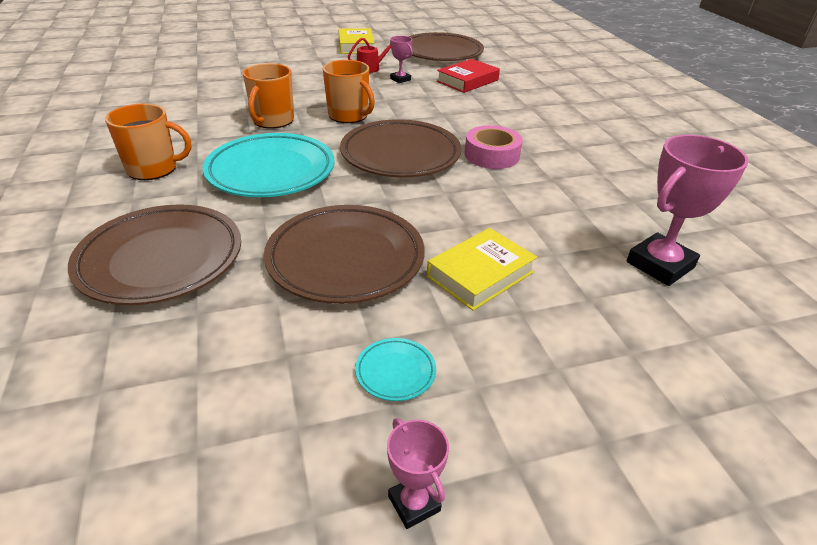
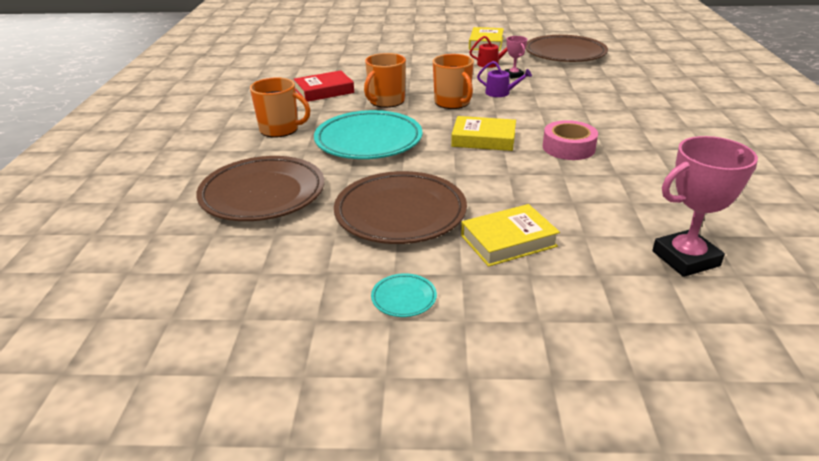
camera: 20 degrees right, 5 degrees down
(395, 100) = (500, 93): none -> purple watering can
(400, 155) = (483, 139): brown plate -> yellow book
(414, 503) = (378, 384): pink trophy -> none
(467, 81) = (578, 81): red book -> red book (324, 91)

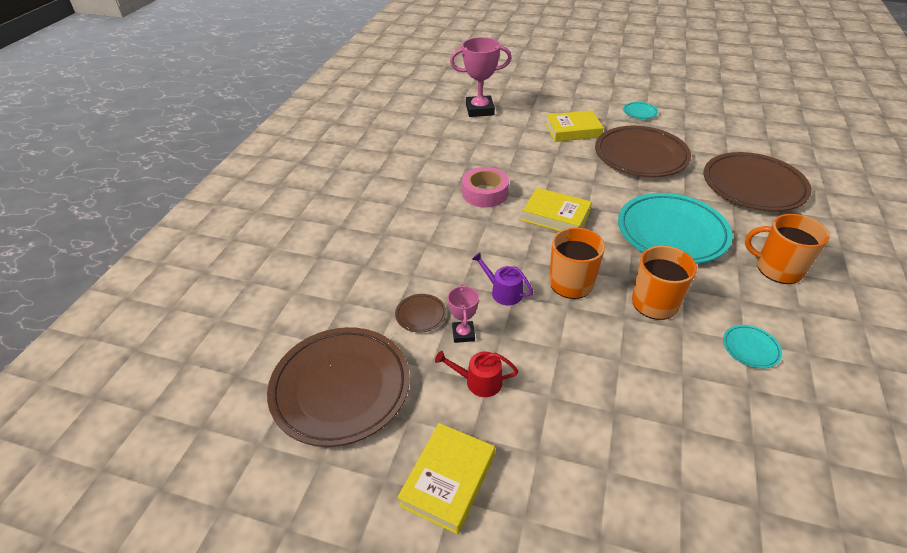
camera: 165 degrees left, 10 degrees up
(324, 91) = (750, 348): red book -> turquoise plate
(548, 78) = (421, 315): none -> brown plate

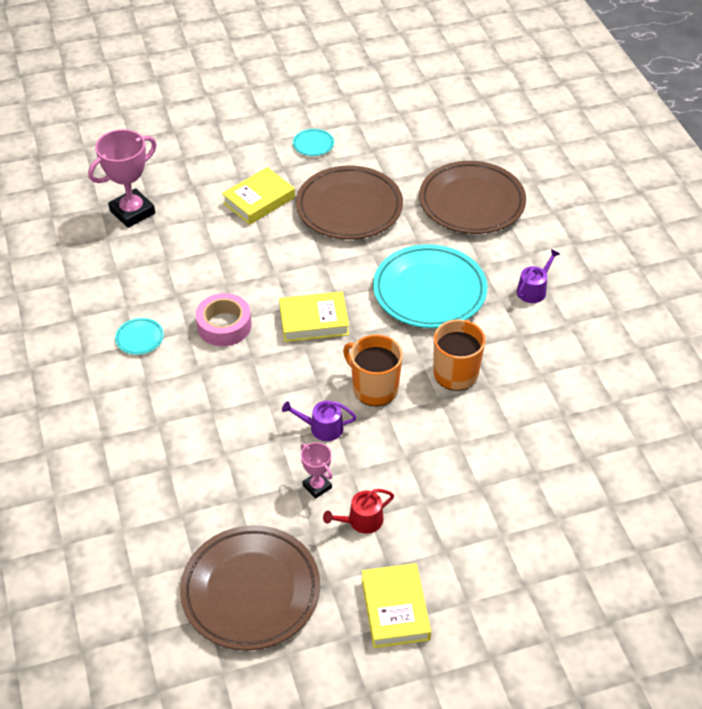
camera: 35 degrees left, 5 degrees up
(421, 315) = (265, 489): brown plate -> none
(750, 348) = (548, 379): turquoise plate -> turquoise plate (140, 338)
(777, 269) = (533, 289): orange mug -> purple watering can

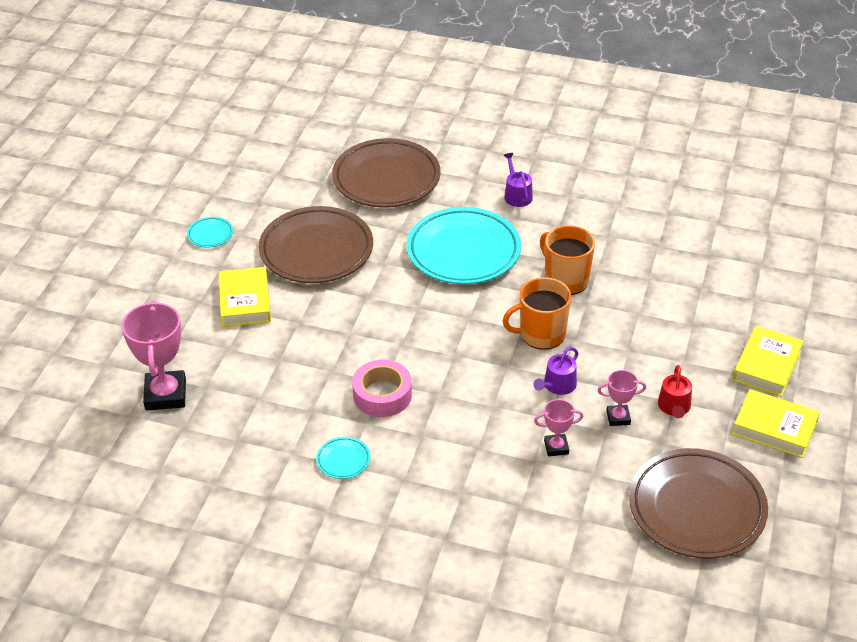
camera: 55 degrees left, 5 degrees down
(250, 460) = (556, 447): none -> pink trophy
(314, 321) = (431, 335): yellow book -> yellow book (766, 366)

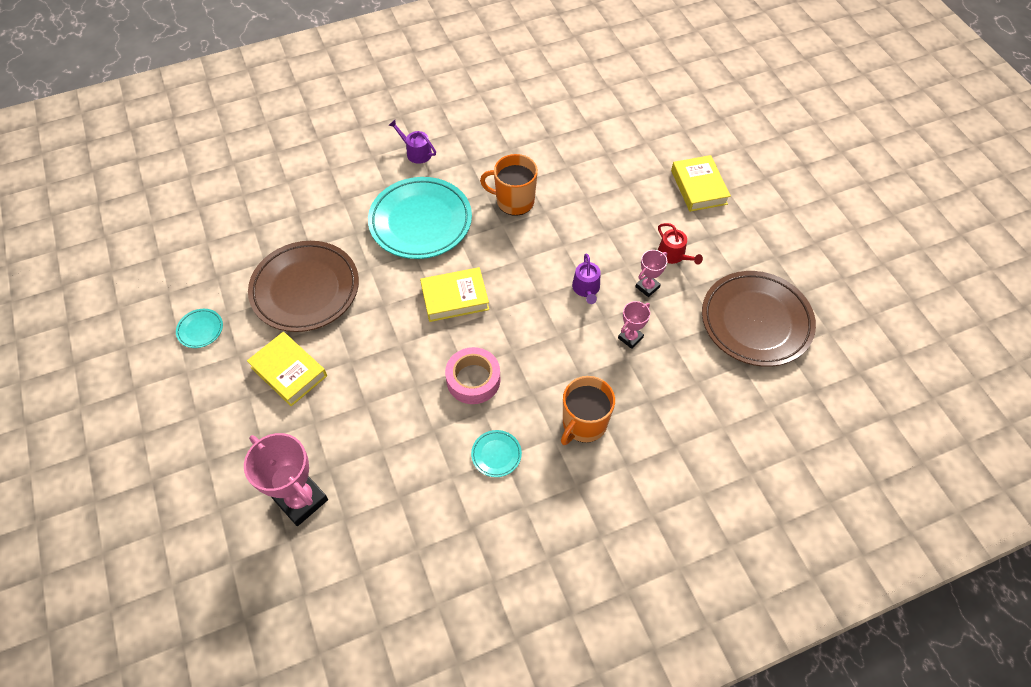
camera: 40 degrees left, 15 degrees up
(386, 179) = (303, 194): brown plate -> none
(541, 334) = (538, 255): orange mug -> orange mug (583, 424)
(774, 428) = (744, 230): yellow book -> yellow book (455, 298)

